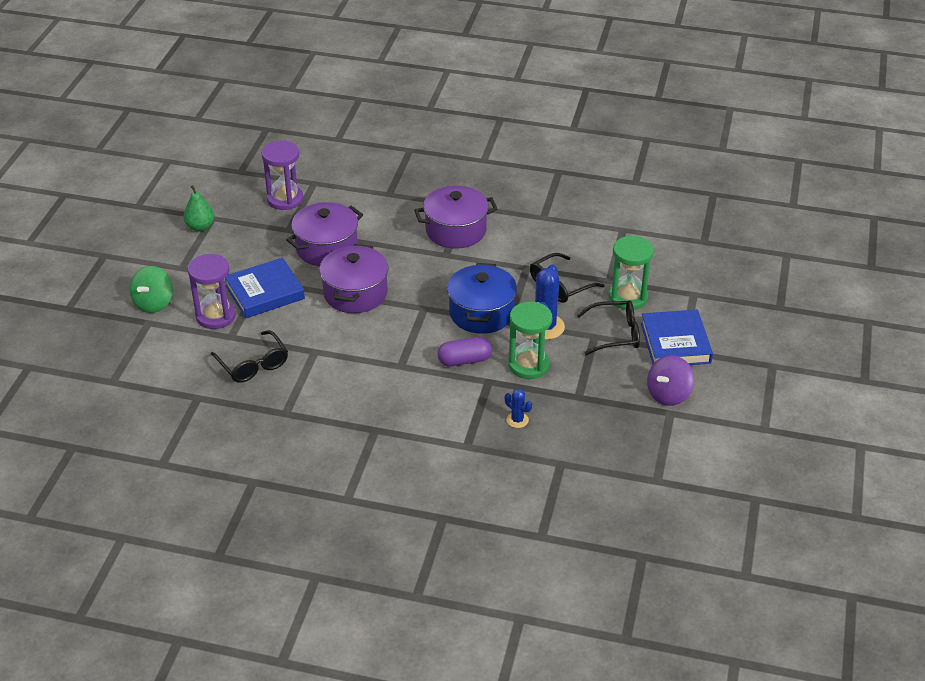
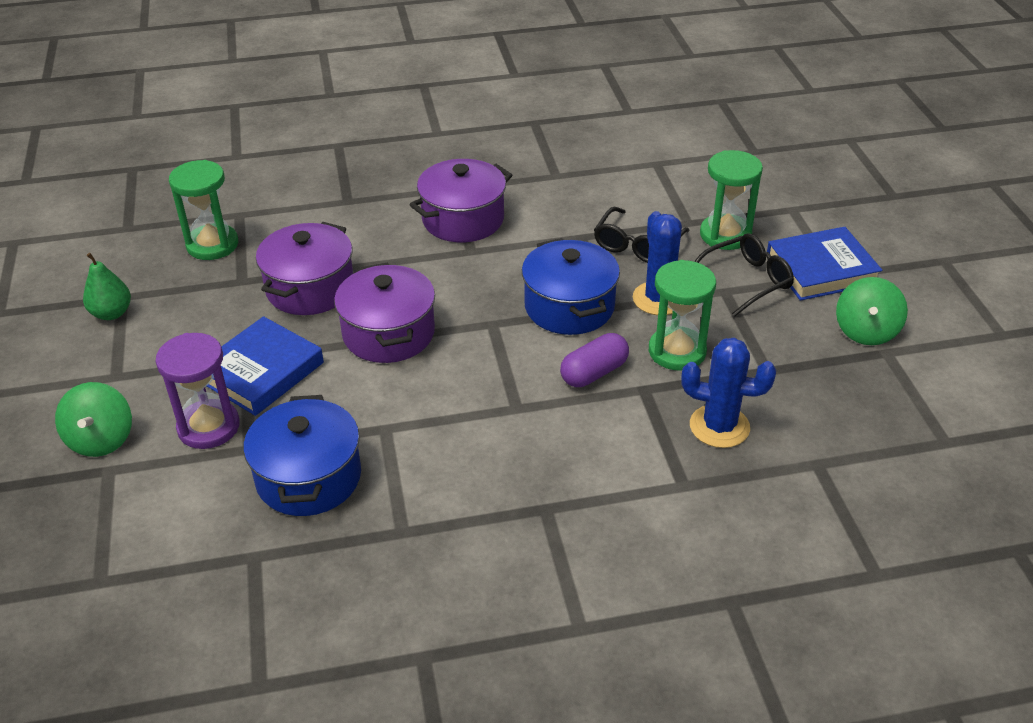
camera: 25 degrees left, 0 degrees up
(253, 364) = (308, 477): black glasses -> blue pot
(285, 199) = (212, 245): purple hourglass -> green hourglass
(517, 420) = (719, 426): blue cactus -> blue cactus, size x1.87
(668, 394) = (866, 331): purple spinning top -> green spinning top
(675, 343) = (821, 269): blue book -> blue book turned 75 degrees counterclockwise

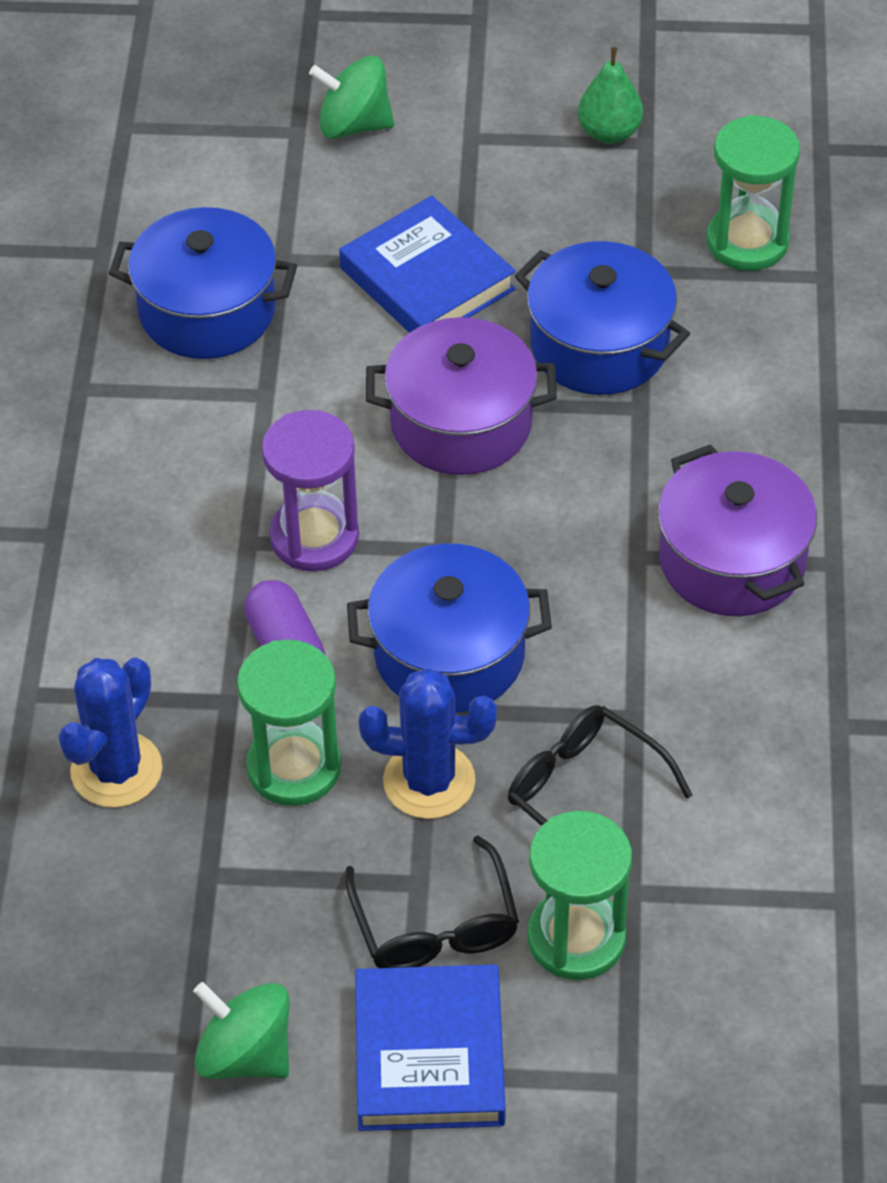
camera: 105 degrees right, 10 degrees up
(208, 427) = (337, 222): purple hourglass -> purple hourglass (314, 537)
(310, 288) = (599, 345): purple pot -> blue pot

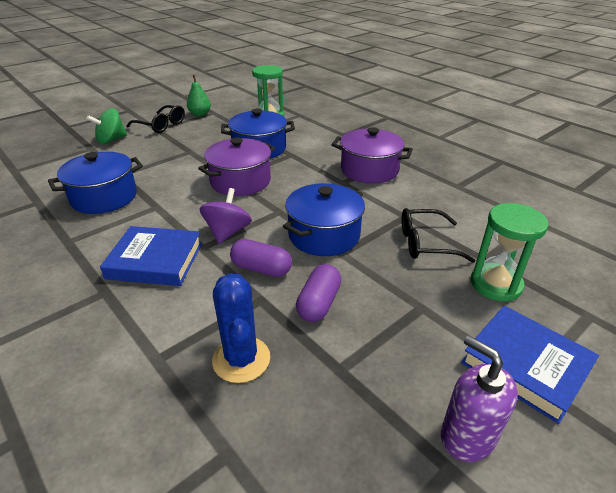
camera: 45 degrees left, 15 degrees down
(245, 1054) = (467, 436): green spinning top -> purple soap dispenser
(294, 767) = (318, 303): green hourglass -> purple capsule
(314, 537) = (227, 232): purple hourglass -> purple spinning top
(427, 279) = (182, 158): blue book -> blue book (155, 260)
(429, 781) = (374, 273): blue cactus -> none
(435, 925) = (450, 317): black glasses -> black glasses (161, 125)

